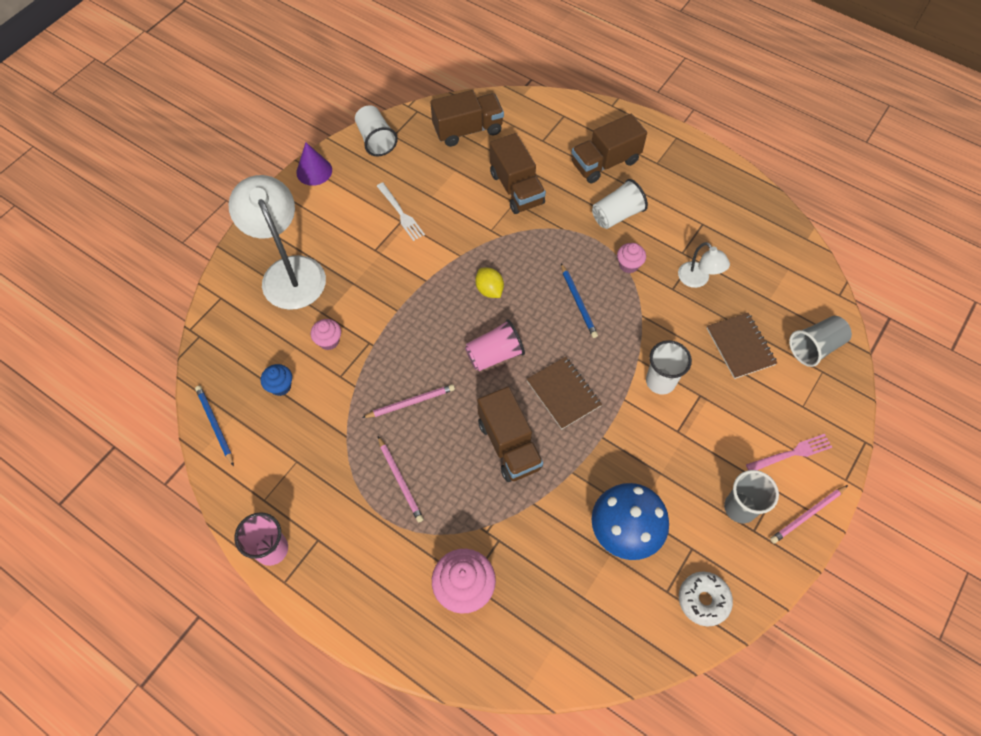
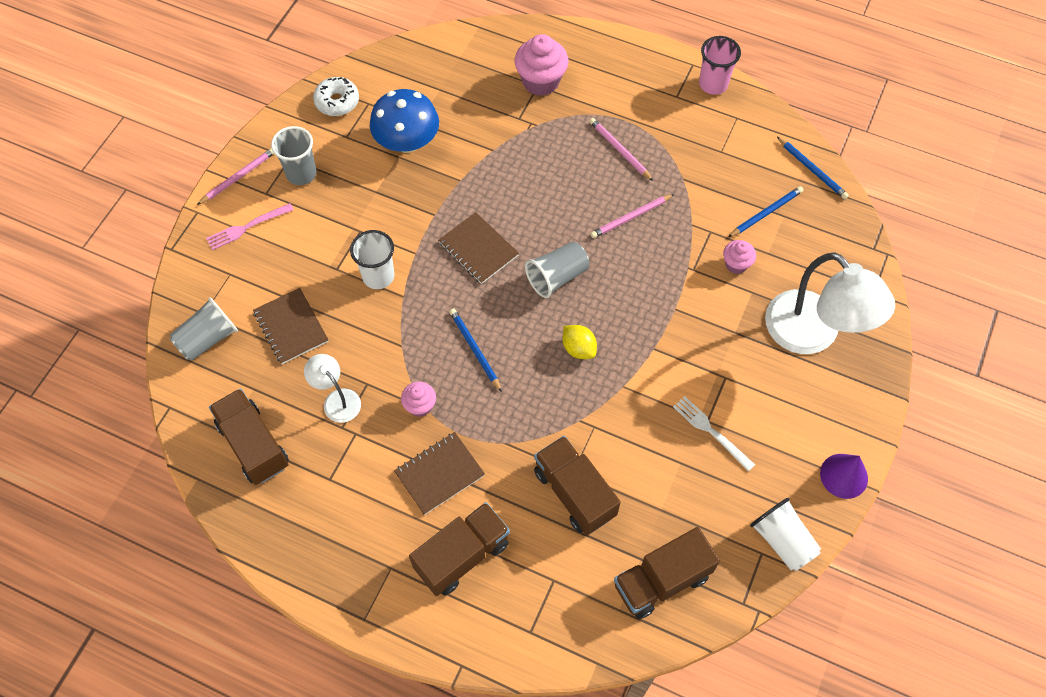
camera: 170 degrees right, 0 degrees up
(280, 386) = (766, 213): blue cupcake -> blue pencil
(494, 355) = (557, 277): pink cup -> grey cup
(509, 445) = (524, 194): brown truck -> brown truck (253, 445)
(617, 215) = (439, 474): white cup -> brown notebook

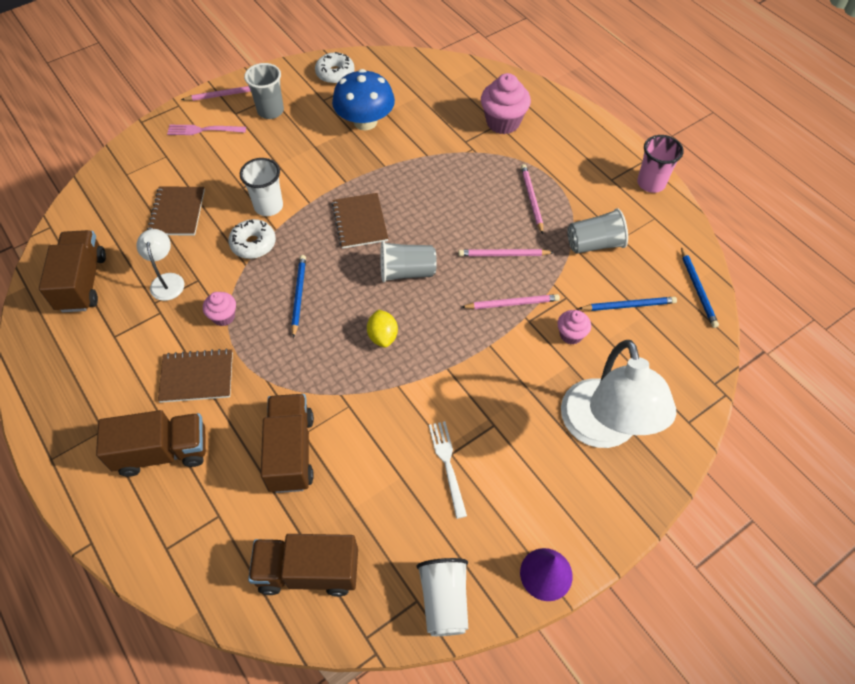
camera: 30 degrees right, 5 degrees down
(208, 339) = (114, 193): grey cup -> grey cup (594, 244)
(393, 321) = (253, 244): none -> white donut
(668, 260) = (512, 303): none -> pink pencil

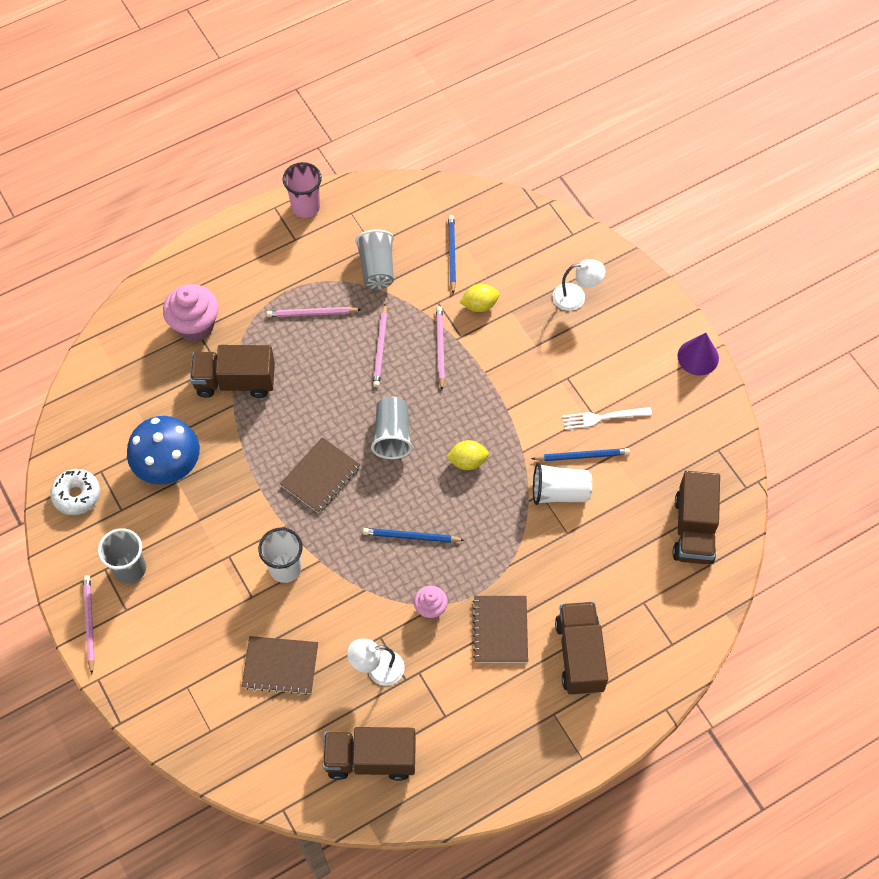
camera: 85 degrees left, 5 degrees up
(203, 130) = (149, 645): pink fork -> none
(253, 244) = (337, 582): white donut -> none
(291, 452) = (585, 543): brown truck -> brown truck (235, 381)
(360, 222) = (320, 476): brown notebook -> brown notebook turned 45 degrees counterclockwise
(444, 601) = (718, 430): white cup -> white cup (559, 492)
(571, 335) = (479, 305): pink cupcake -> yellow lemon
(603, 429) = (576, 297): white lamp -> white lamp, size x0.49
(698, 289) = (439, 197): blue pencil -> blue pencil (582, 456)

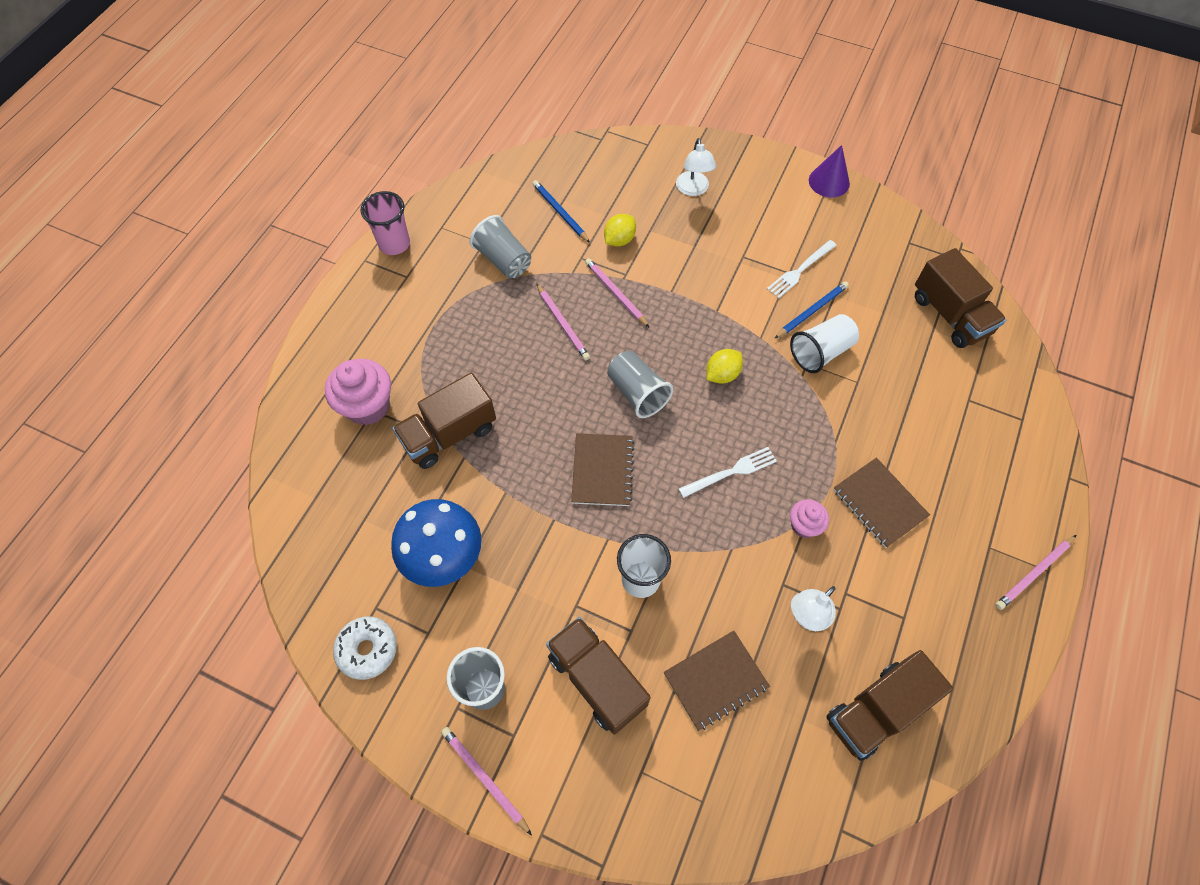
camera: 35 degrees left, 0 degrees up
(312, 313) = (474, 331): pink pencil -> pink pencil (1034, 573)
(411, 537) = (731, 472): blue pencil -> white fork
(576, 297) = (693, 189): white lamp -> white lamp turned 120 degrees clockwise
(579, 655) = (962, 479): brown truck -> brown truck (597, 680)

